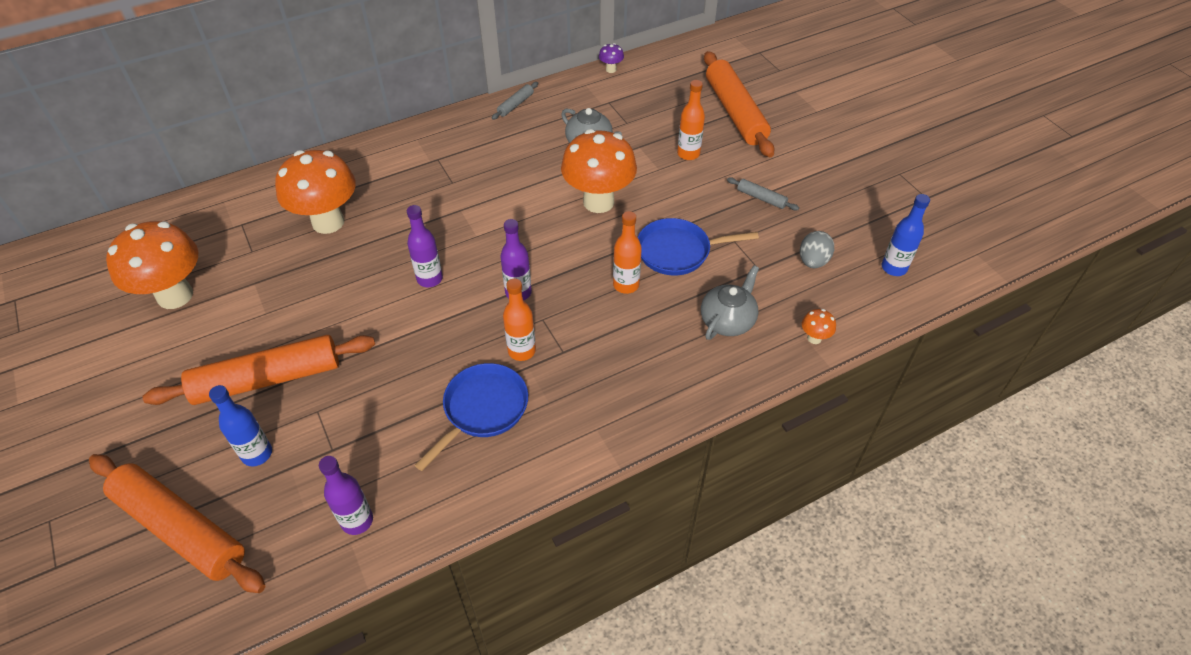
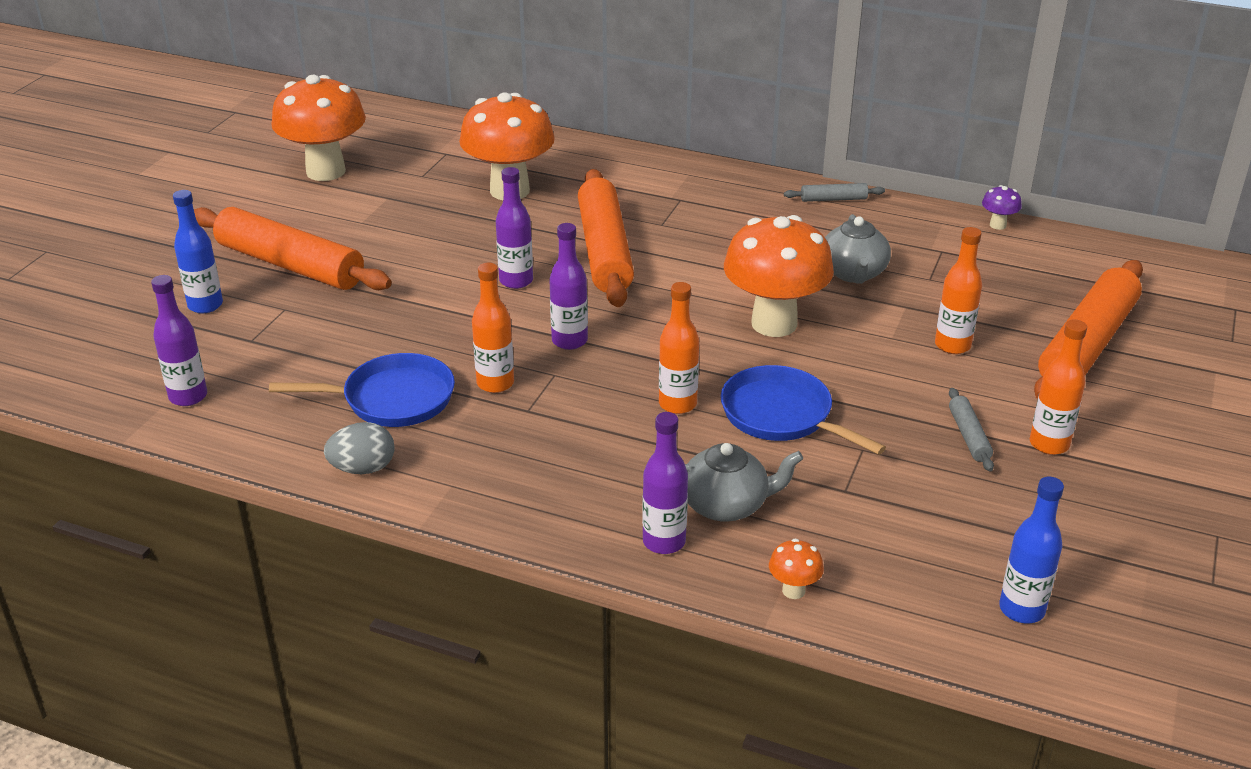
camera: 50 degrees right, 15 degrees down
(181, 528) = (94, 312): orange rolling pin -> orange rolling pin (605, 250)
(733, 364) = (664, 542): none -> purple bottle
(793, 177) = (1049, 444): none -> orange bottle
(813, 261) = (924, 529): grey egg -> grey egg (363, 468)

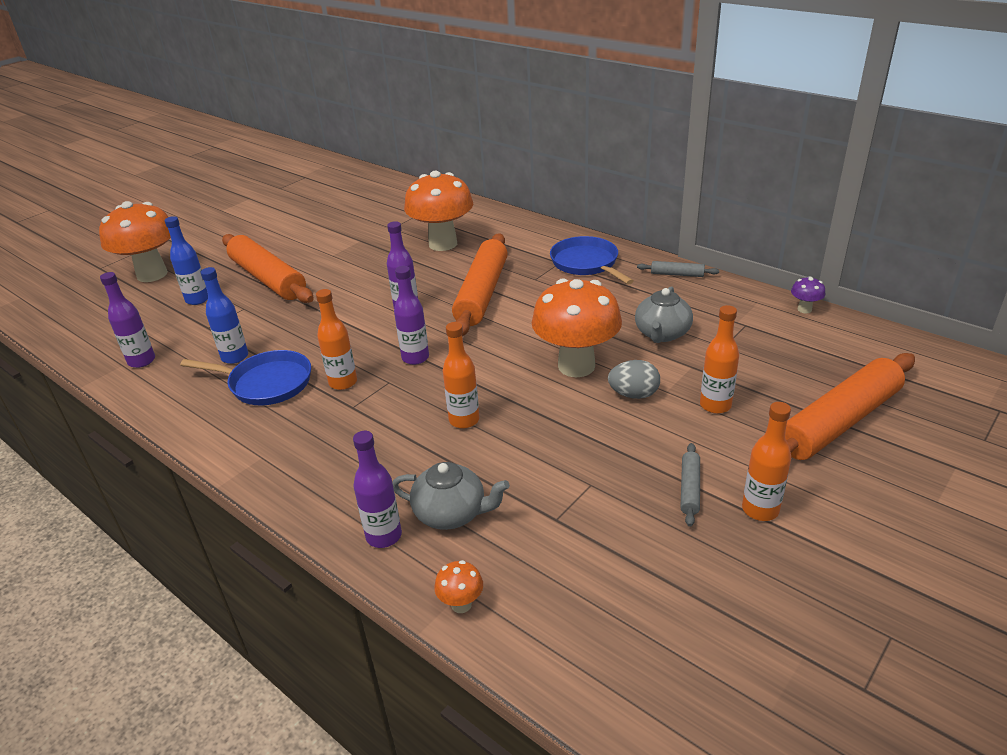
camera: 20 degrees right, 0 degrees up
(326, 171) = (333, 219): orange mushroom -> orange mushroom (152, 274)
(363, 468) = (211, 433): grey egg -> grey egg (633, 394)
(782, 415) = (540, 443): blue pan -> blue pan (586, 263)
(1021, 609) = (655, 672): blue bottle -> blue bottle (235, 357)

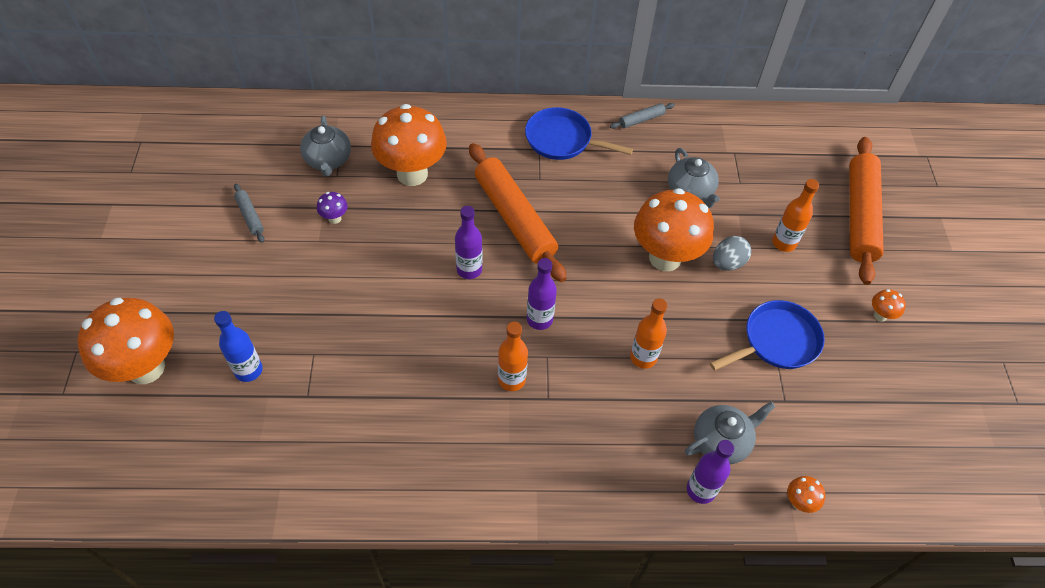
camera: 45 degrees left, 20 degrees up
(142, 361) = (294, 472): purple bottle -> none
(235, 357) = (381, 412): blue bottle -> none
(266, 383) = (447, 421): blue pan -> blue pan (777, 341)
(268, 279) = (290, 305): orange rolling pin -> none
(398, 219) = (328, 160): none -> grey teapot
(689, 489) = (832, 324): grey rolling pin -> grey rolling pin (250, 216)
(760, 510) = (880, 315): orange bottle -> orange mushroom
(804, 309) = (756, 116): purple mushroom -> purple mushroom (335, 218)

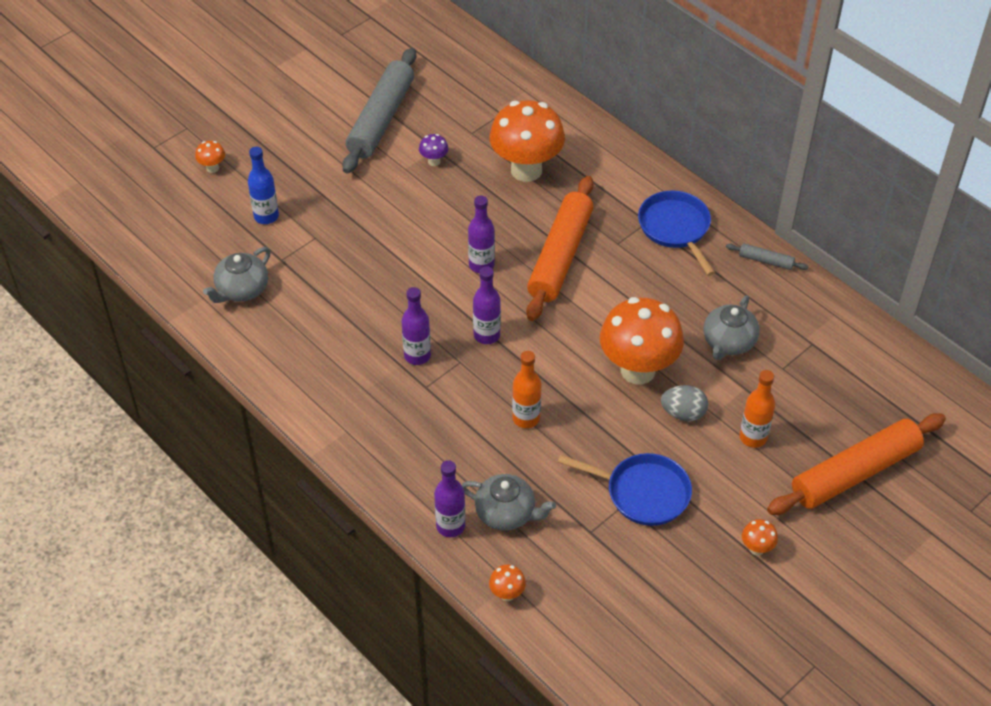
camera: 50 degrees right, 5 degrees down
(146, 368) = (212, 168): orange mushroom -> orange mushroom, size x0.40
(250, 216) = (381, 119): grey rolling pin -> grey rolling pin, size x2.35
(328, 160) = (479, 118): grey teapot -> grey teapot (241, 290)
(511, 380) = (417, 356): orange bottle -> purple bottle

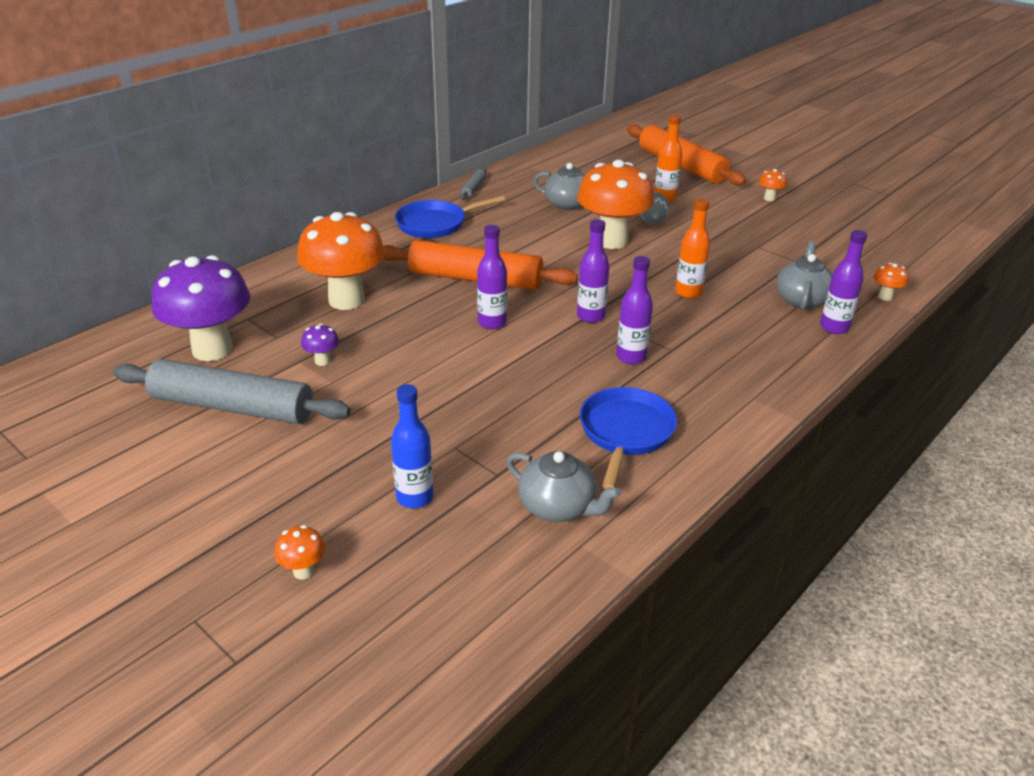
camera: 95 degrees left, 15 degrees down
(456, 99) = (212, 350): none -> purple mushroom
(642, 493) = (743, 239): blue pan -> blue pan (625, 433)

